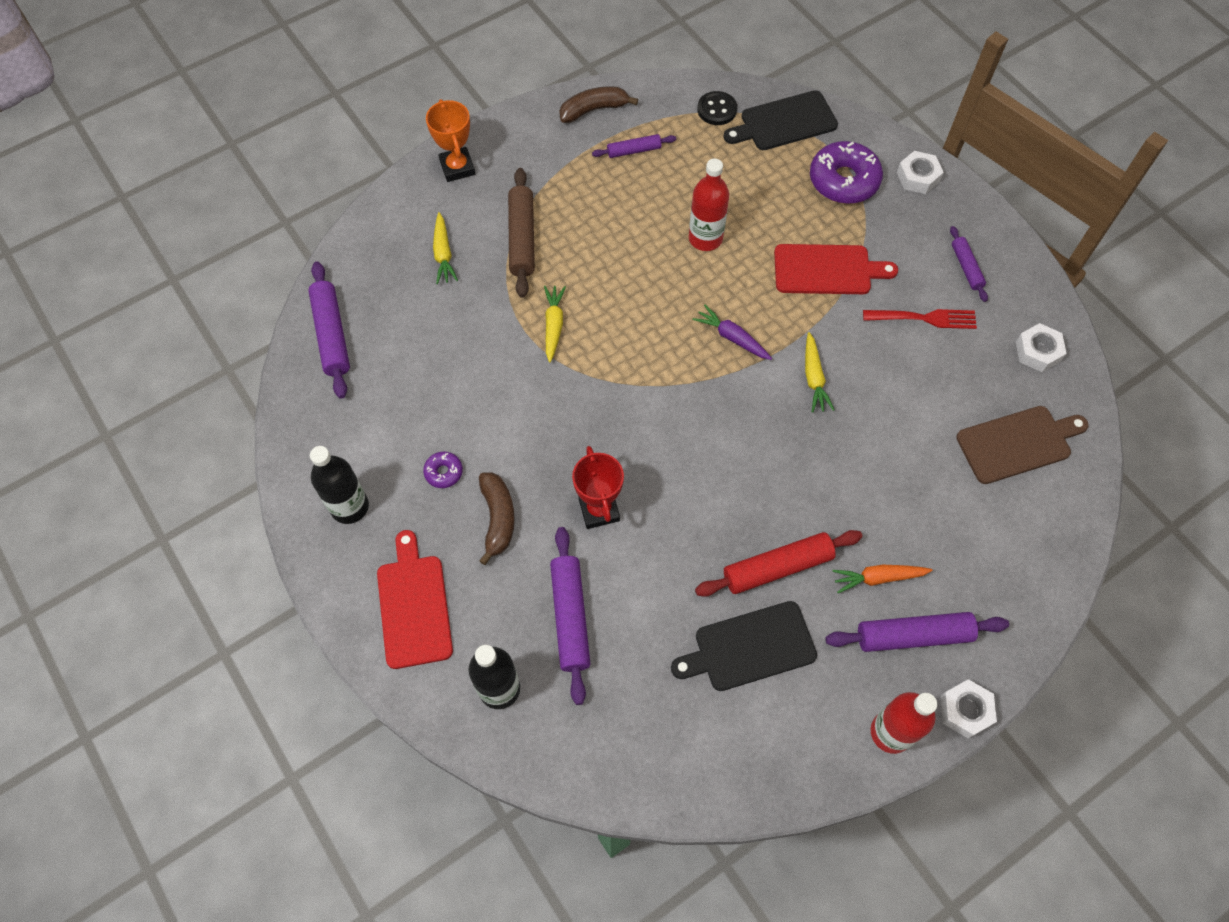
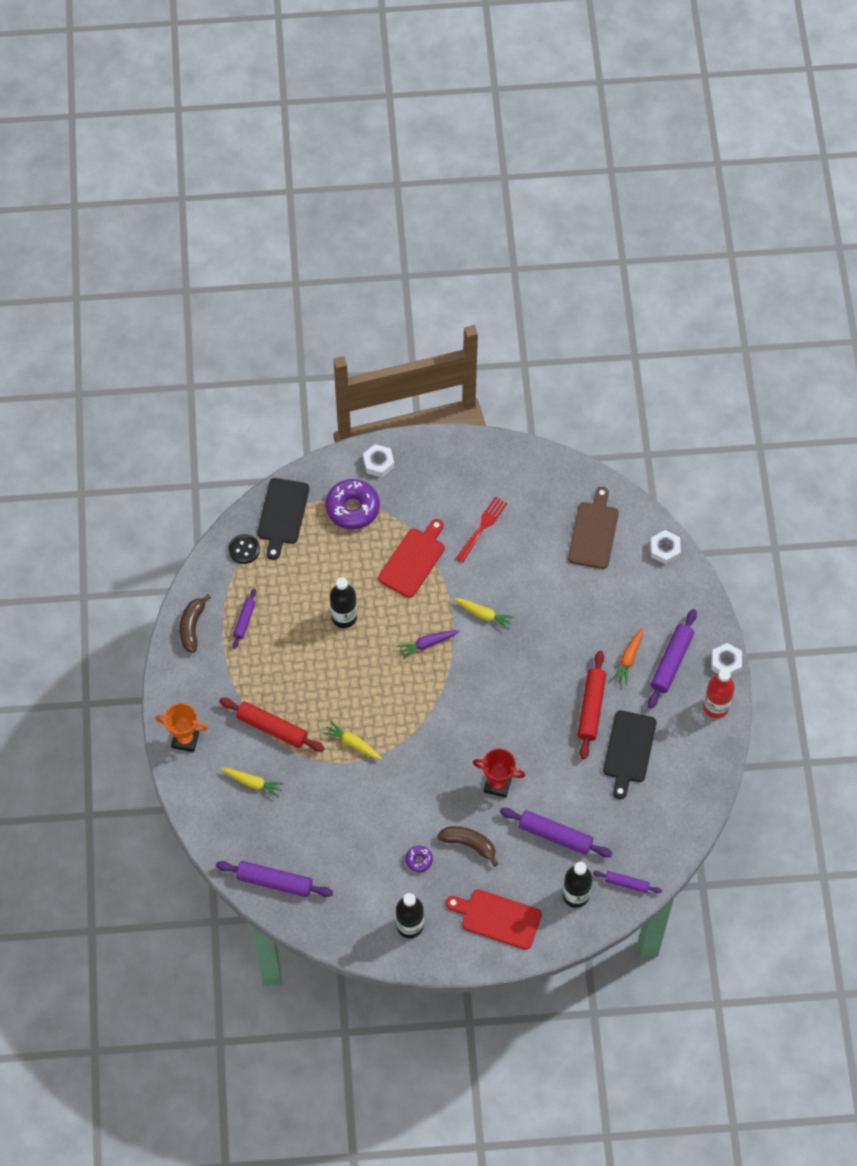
camera: 60 degrees left, 0 degrees up
(521, 238) = (272, 728): brown rolling pin -> red rolling pin
(705, 238) = (344, 617): red bottle -> black bottle
(966, 267) = (462, 480): purple rolling pin -> purple rolling pin (626, 883)
(1037, 351) = (543, 481): white nut -> white nut (665, 549)

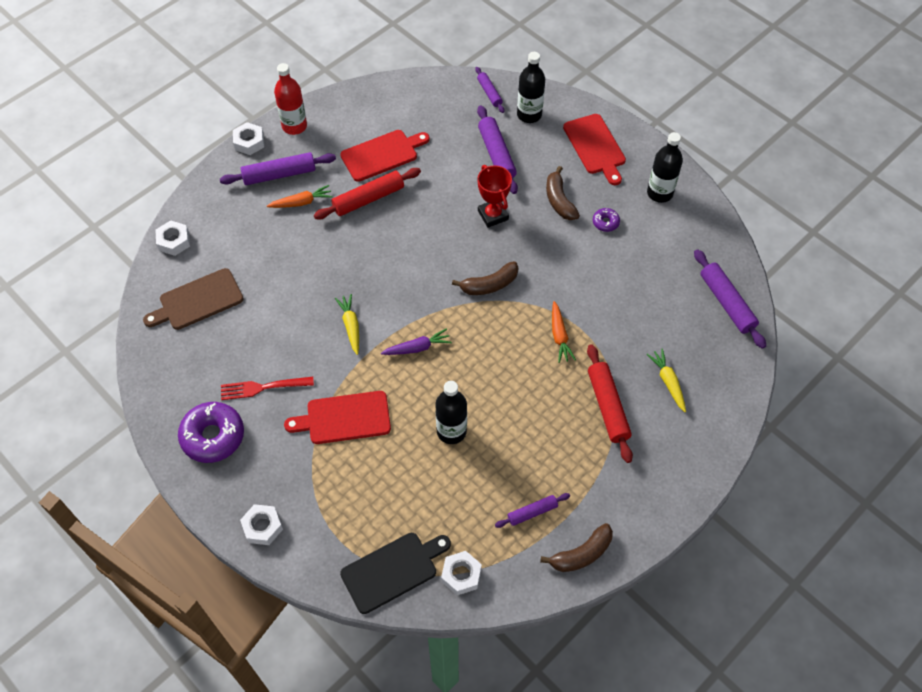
camera: 130 degrees left, 5 degrees down
(185, 739) = (688, 467): orange trophy -> none
(244, 549) = (461, 575): black button -> white nut
(352, 508) = (332, 511): purple donut -> purple donut (213, 436)
(352, 743) = (559, 336): yellow carrot -> orange carrot
(427, 644) = (417, 348): purple carrot -> purple carrot turned 45 degrees counterclockwise
(437, 731) = (489, 285): none -> brown banana
(629, 750) = (382, 154): black cutting board -> red cutting board

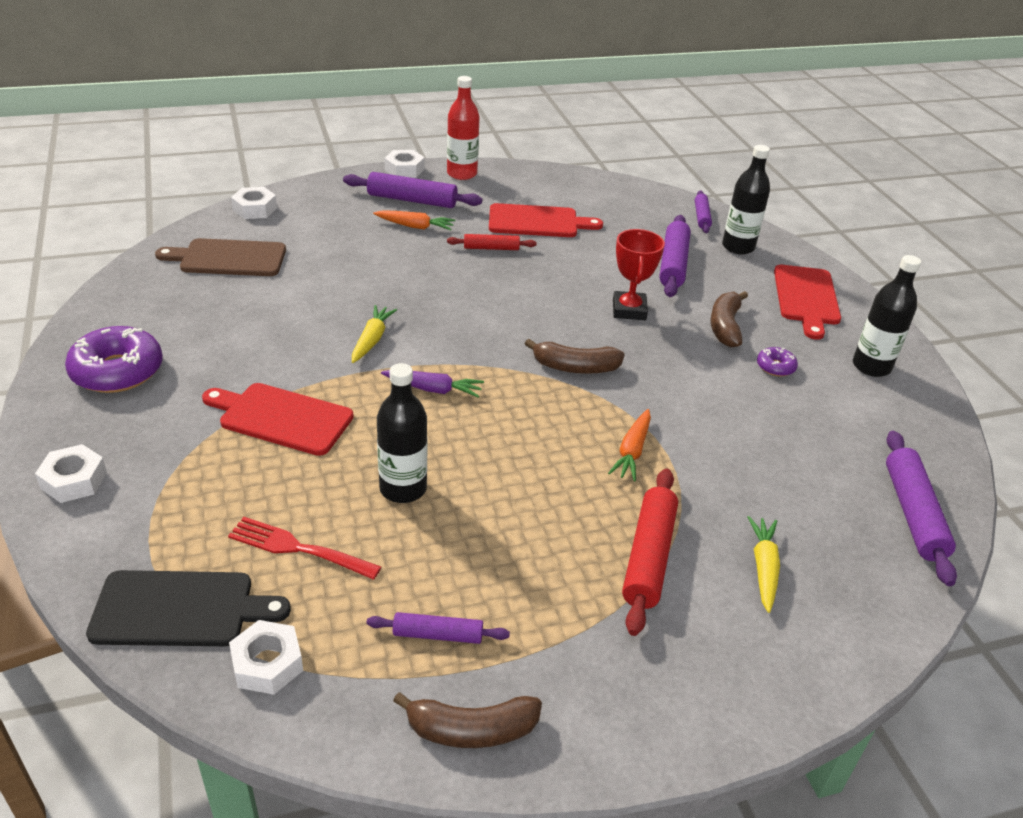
camera: 25 degrees right, 20 degrees down
(263, 387) = (219, 352): red fork -> red fork (299, 548)
(368, 199) = (491, 248): red rolling pin -> red rolling pin, size x0.59

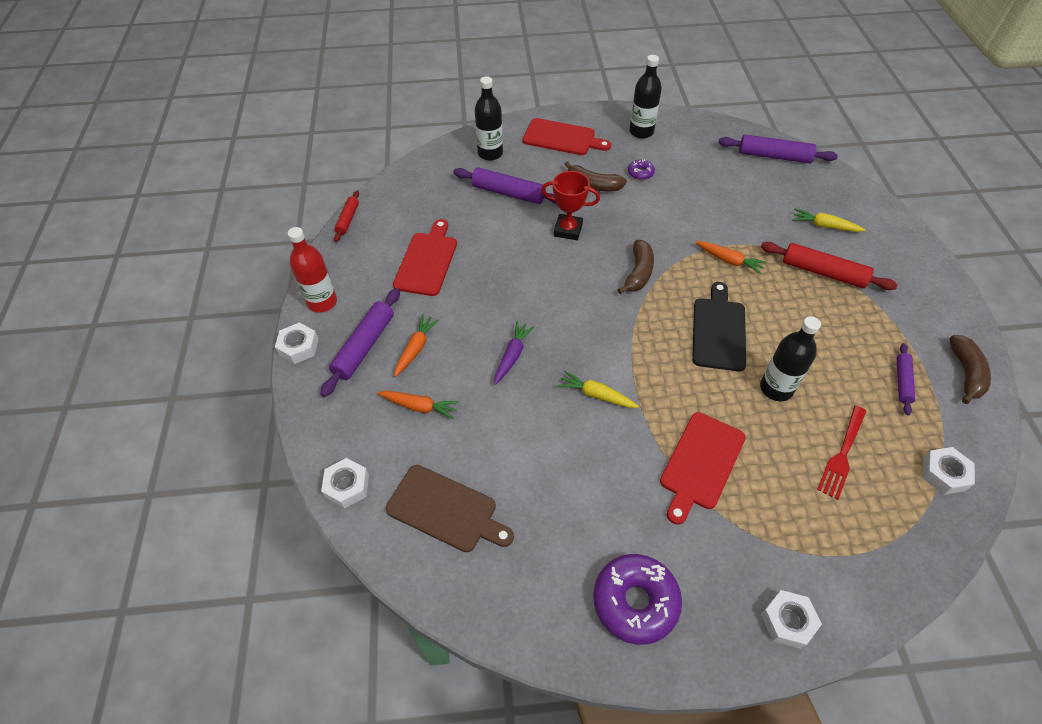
camera: 75 degrees left, 15 degrees up
(180, 609) = (909, 528): black cutting board -> black cutting board (718, 330)
(228, 258) = (446, 510): brown cutting board -> brown cutting board turned 75 degrees counterclockwise
(343, 235) = (419, 406): none -> orange carrot
(433, 389) = (664, 359): purple carrot -> purple carrot (512, 355)
(491, 248) = (465, 298): red rolling pin -> red rolling pin (348, 219)
(702, 217) = (442, 162): purple rolling pin -> none

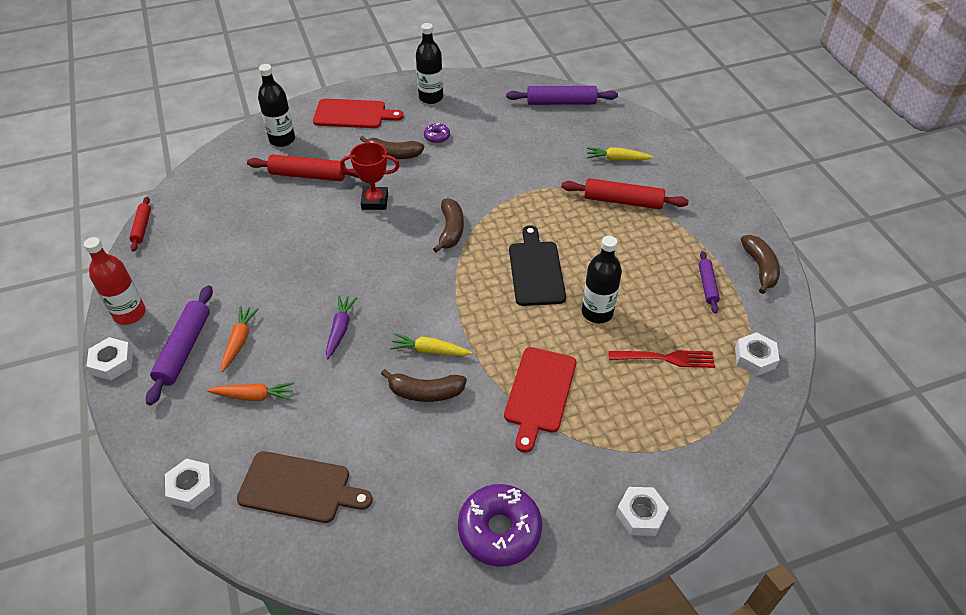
camera: 15 degrees left, 5 degrees down
(427, 261) = (235, 254): red cutting board -> none
(508, 193) = (308, 175): purple rolling pin -> red rolling pin
(584, 437) = (425, 392): none -> brown banana
(729, 261) = (535, 205): orange carrot -> none
(842, 454) = (665, 358): red fork -> red fork turned 105 degrees counterclockwise

